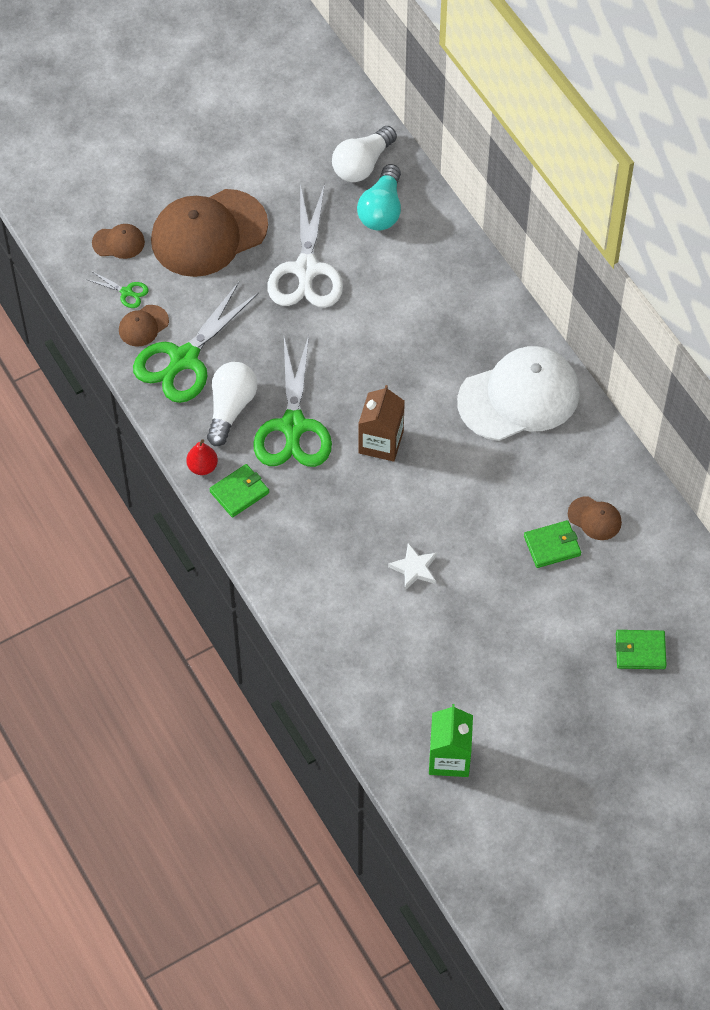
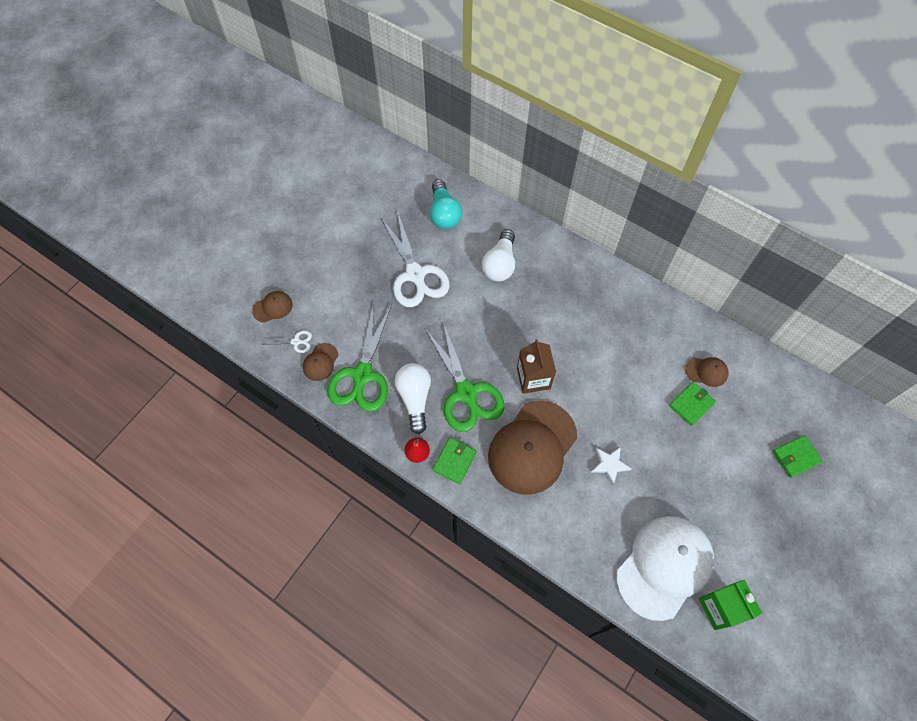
camera: 25 degrees left, 5 degrees up
(127, 292) = (296, 342): green scissors -> white scissors
(208, 233) = (334, 275): brown cap -> brown cap (532, 447)
(362, 165) = (415, 188): white light bulb -> white light bulb (500, 264)
(519, 397) = (606, 305): white cap -> white cap (664, 566)

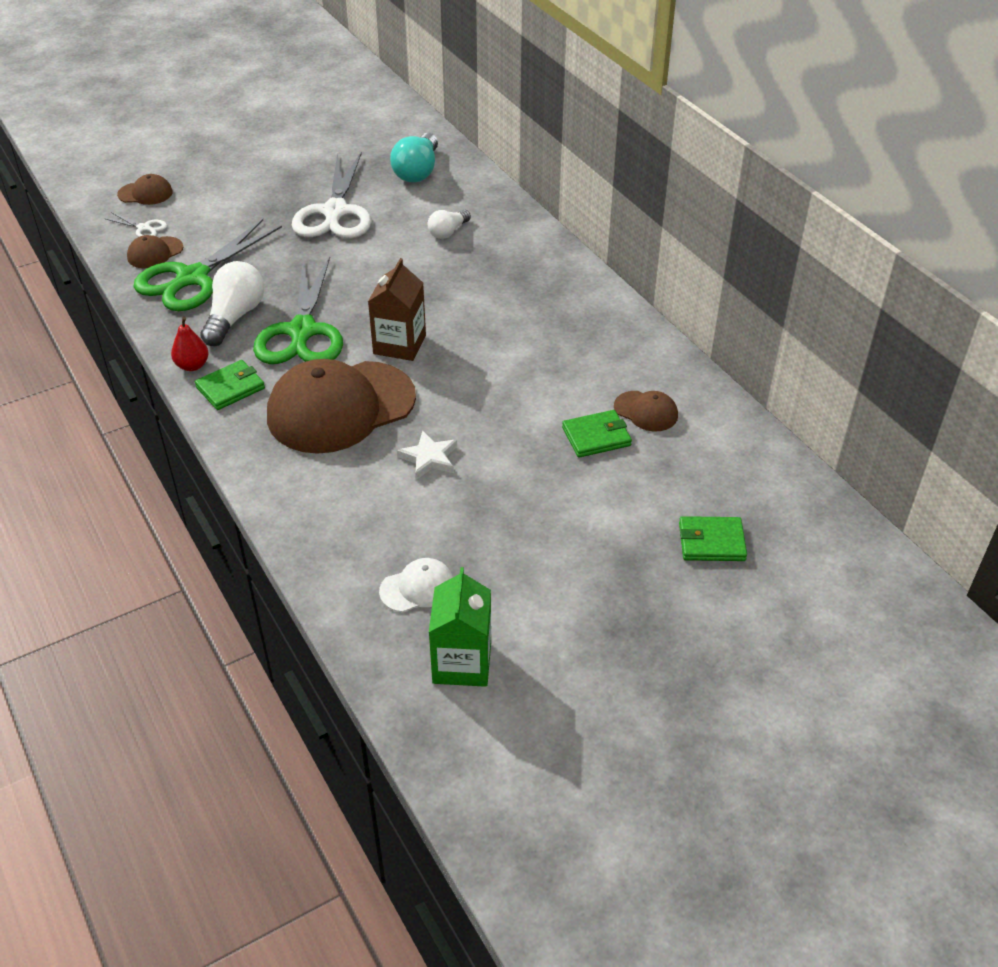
camera: 25 degrees right, 20 degrees down
(500, 264) = (448, 232): white light bulb -> white light bulb, size x0.60
(664, 566) = (417, 588): white cap -> white cap, size x0.43

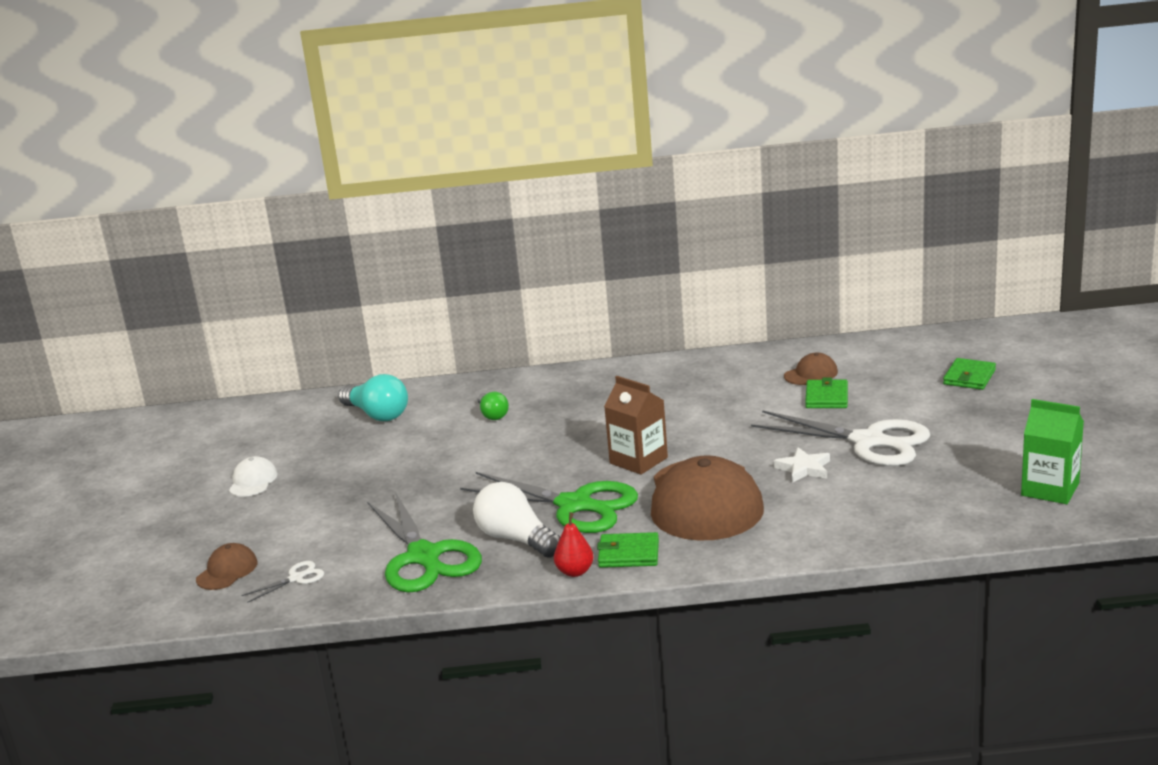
camera: 60 degrees left, 20 degrees down
(155, 253) = (352, 575): brown cap -> none
(230, 388) = (628, 554): green wallet -> green wallet turned 75 degrees counterclockwise
(335, 212) = (397, 464): white scissors -> white scissors (869, 442)
(417, 588) = (958, 496): white cap -> white cap (253, 481)
(448, 232) = (492, 415): white light bulb -> green light bulb

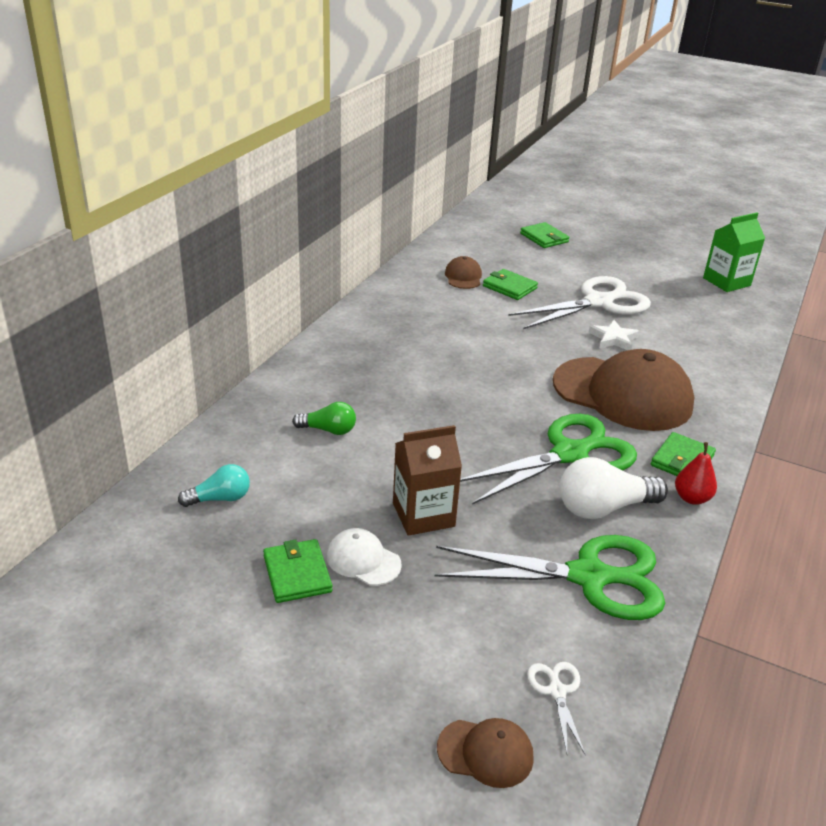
camera: 65 degrees left, 10 degrees up
(227, 571) = (485, 752): brown cap -> brown cap turned 135 degrees clockwise
(253, 481) = (263, 654): white cap -> white cap (363, 560)
(329, 463) = (297, 574): none -> green wallet
(377, 415) = (220, 498): turquoise light bulb -> turquoise light bulb, size x0.60
(638, 460) = (520, 395): brown carton -> brown carton (423, 515)

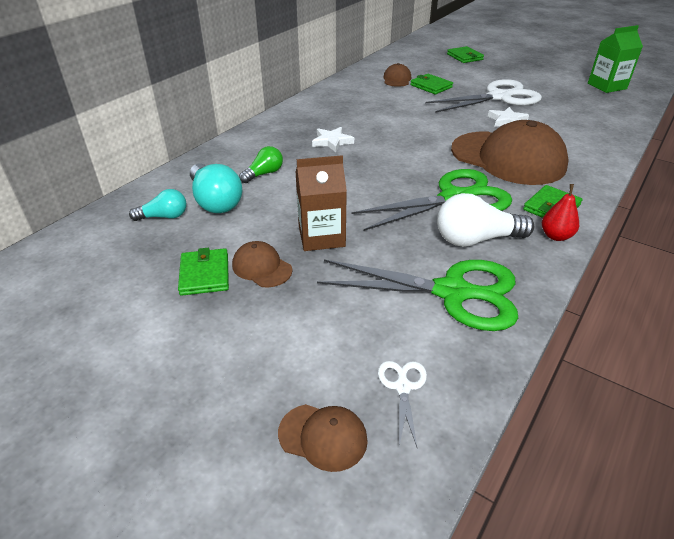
camera: 10 degrees right, 5 degrees up
(278, 473) = (215, 201): none -> turquoise light bulb
(328, 430) = (264, 174): green light bulb -> green light bulb turned 60 degrees counterclockwise
(363, 560) = (261, 267): white cap -> brown cap
(402, 378) = (332, 142): none -> white star

